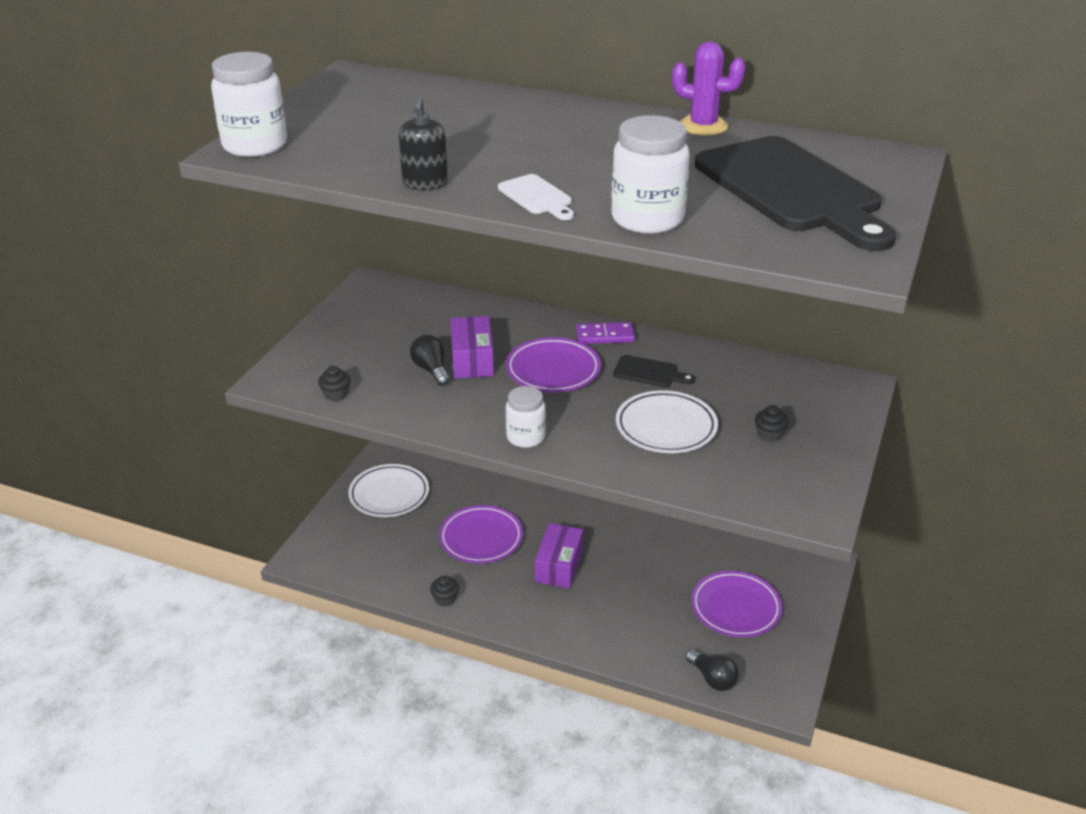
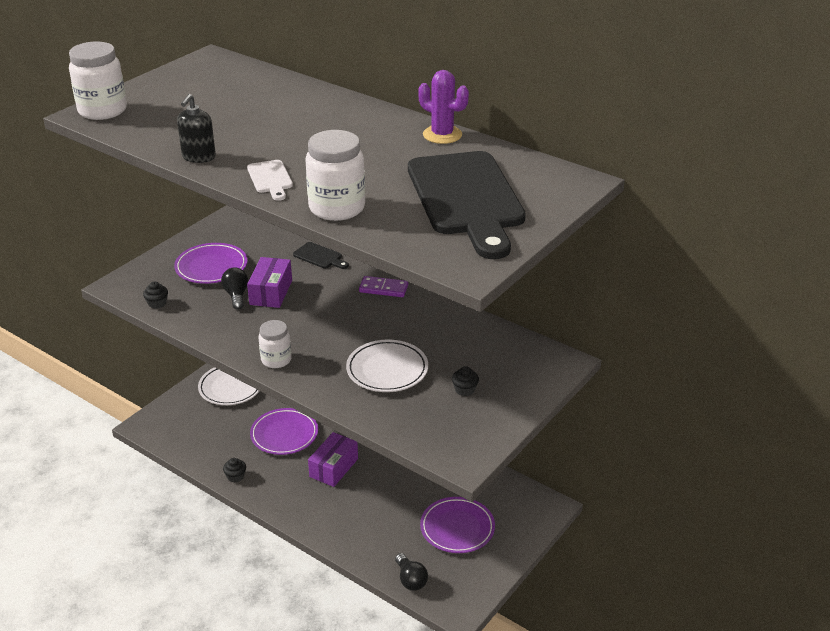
camera: 15 degrees right, 0 degrees up
(553, 370) = (327, 310): purple plate -> purple plate (211, 267)
(649, 372) = (400, 324): black cutting board -> black cutting board (320, 256)

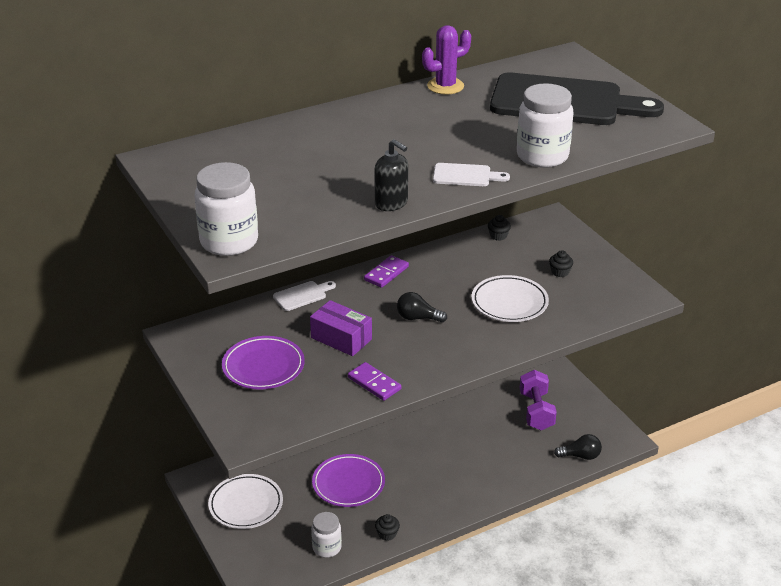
camera: 65 degrees left, 0 degrees up
(157, 303) = (303, 416): black cupcake -> black cupcake (498, 236)
(218, 326) = (374, 383): none -> purple domino
(236, 295) = (330, 361): black light bulb -> black light bulb (418, 318)
(276, 360) = (455, 359): white jar -> white jar (327, 547)
(320, 256) = (302, 295): black cutting board -> white cutting board
(333, 467) = (417, 463): purple box -> none
(457, 528) = (536, 411): purple plate -> purple dumbbell

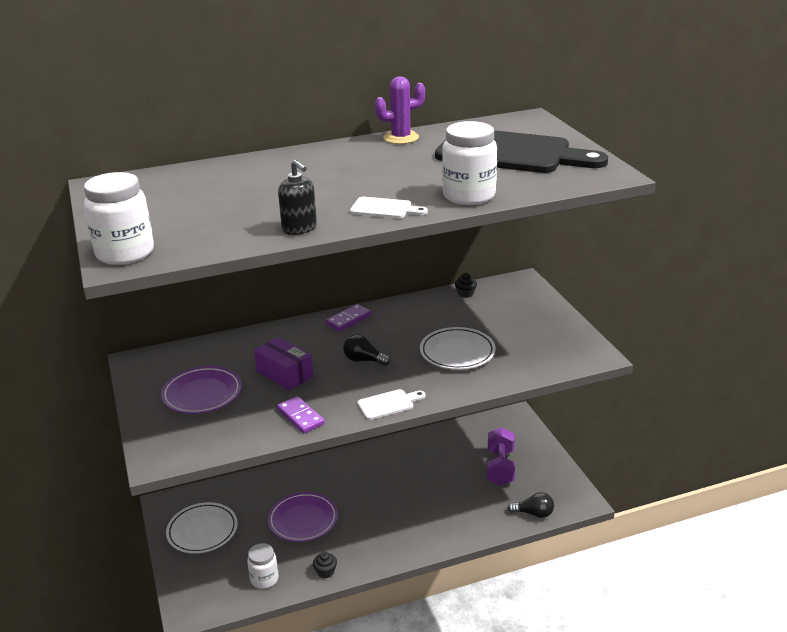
camera: 10 degrees right, 5 degrees down
(302, 295) = (263, 334): white cutting board -> white cutting board (388, 404)
(560, 272) = (515, 328): black cupcake -> none

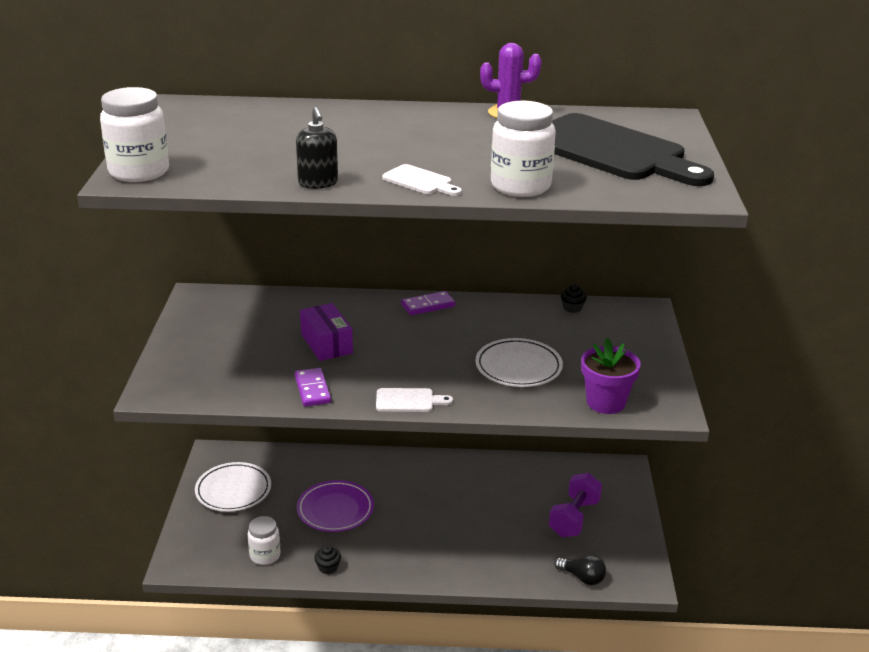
camera: 20 degrees right, 0 degrees up
(202, 394) = (235, 342): purple plate -> none
(364, 360) = (414, 350): black light bulb -> none
(543, 363) = (606, 402): none -> purple flower pot

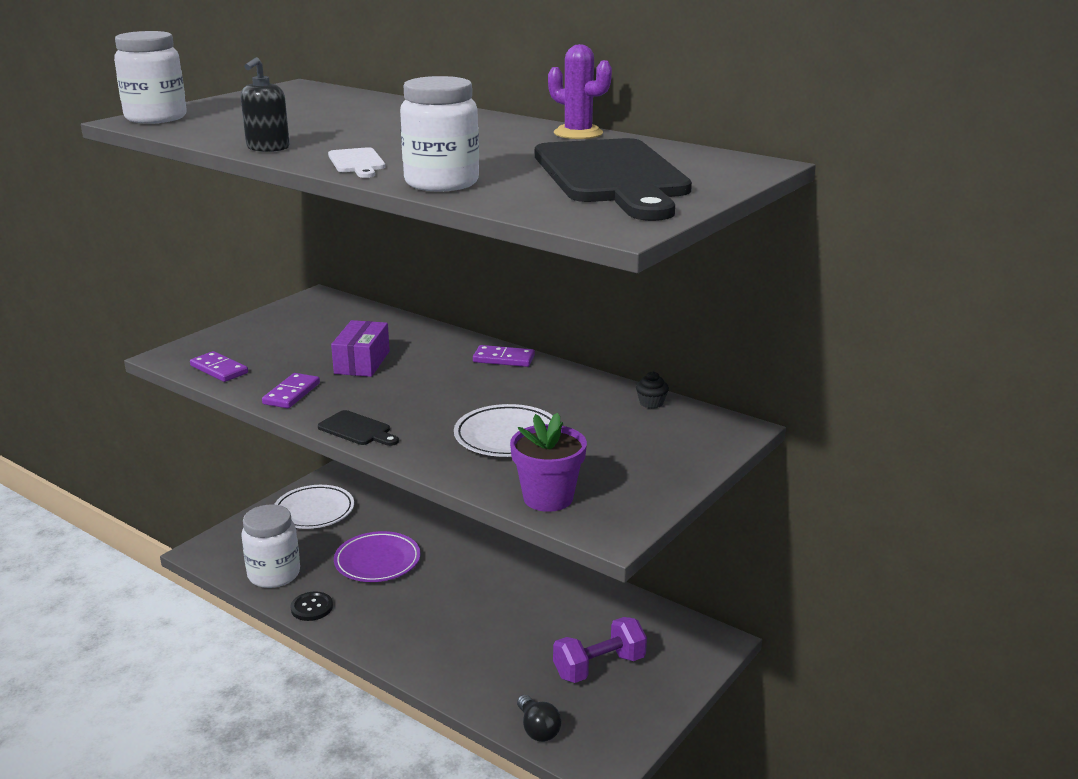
camera: 35 degrees right, 5 degrees down
(218, 390) = (219, 369): none -> purple domino
(265, 555) = (274, 574): white jar -> white jar, size x1.58
(328, 567) = (312, 607): black cupcake -> black button
(408, 401) = (357, 430): white cutting board -> black cutting board

